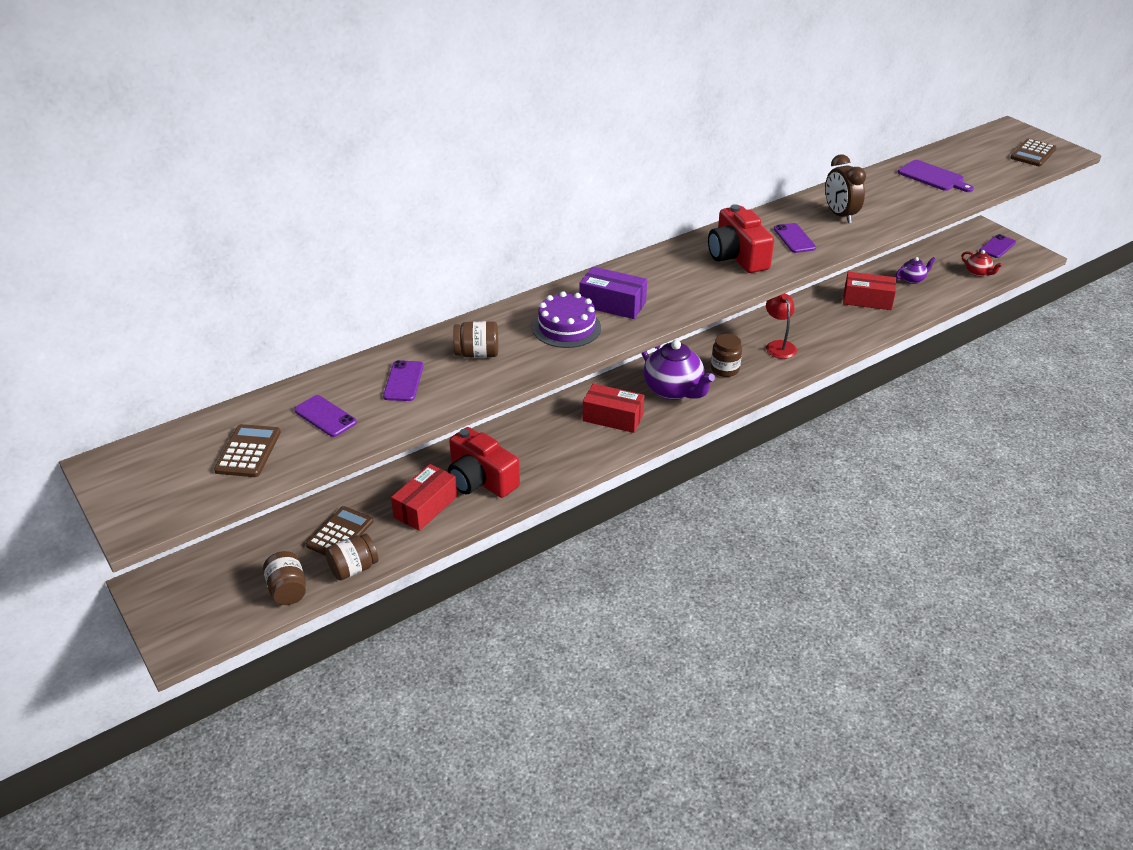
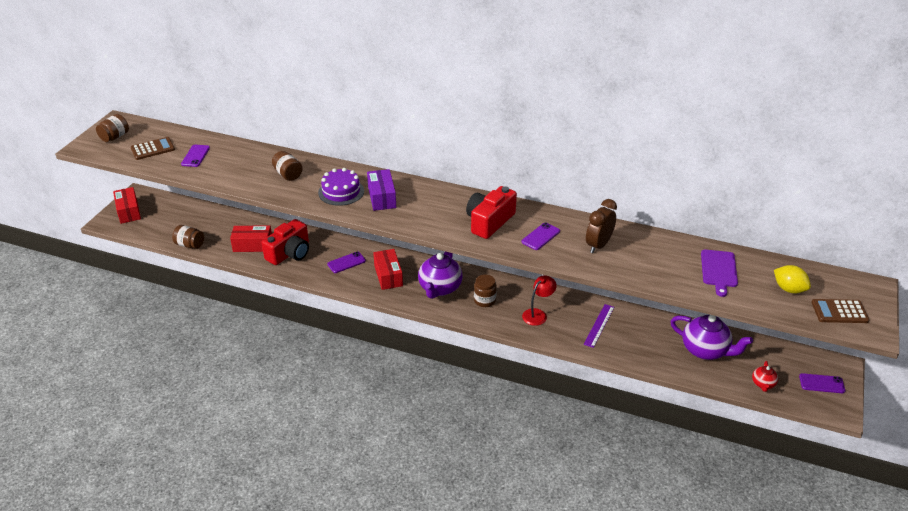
camera: 55 degrees right, 0 degrees up
(288, 590) = (161, 233): brown jar -> brown jar (115, 137)
(340, 533) = (212, 229): brown calculator -> none
(403, 381) = (243, 164): purple phone -> purple phone (346, 262)
(480, 479) = (290, 253): red camera -> red camera turned 150 degrees counterclockwise
(828, 318) = (599, 325): none -> purple ruler
(867, 300) = (646, 336): red box -> red box (129, 211)
(912, 279) = (705, 350): purple teapot -> purple teapot, size x2.01
(986, 160) = (789, 289): none -> yellow lemon

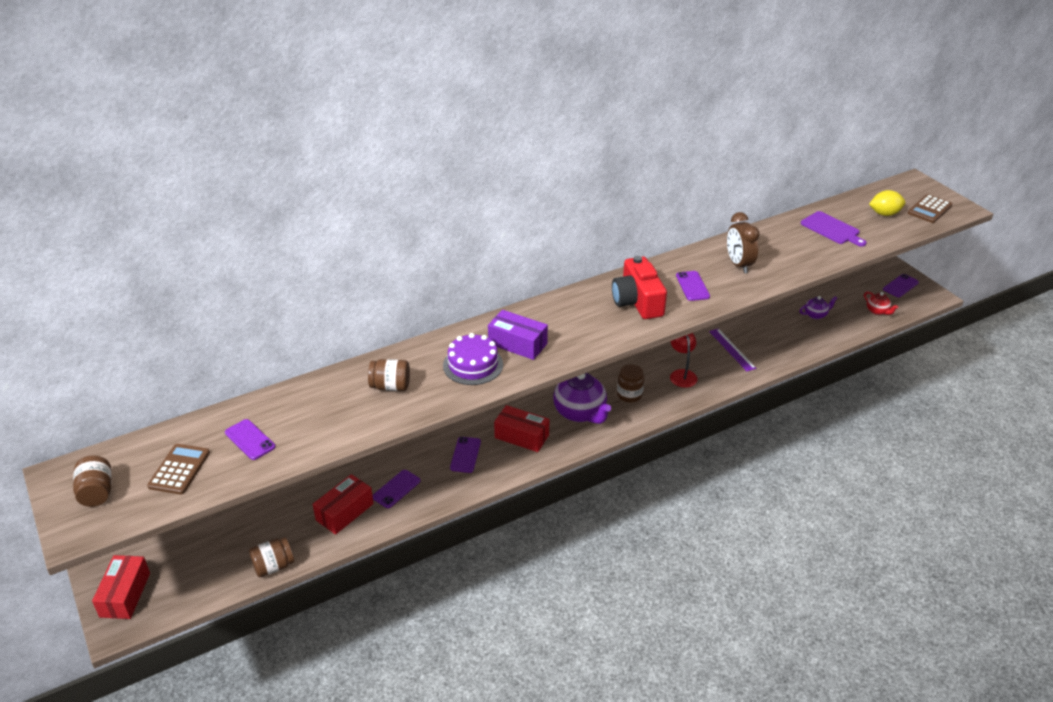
camera: 50 degrees left, 0 degrees up
(129, 211) = (125, 595): red box -> red box turned 75 degrees clockwise
(290, 253) = (396, 489): red camera -> purple phone
(705, 350) = (815, 315): purple teapot -> purple teapot, size x0.50

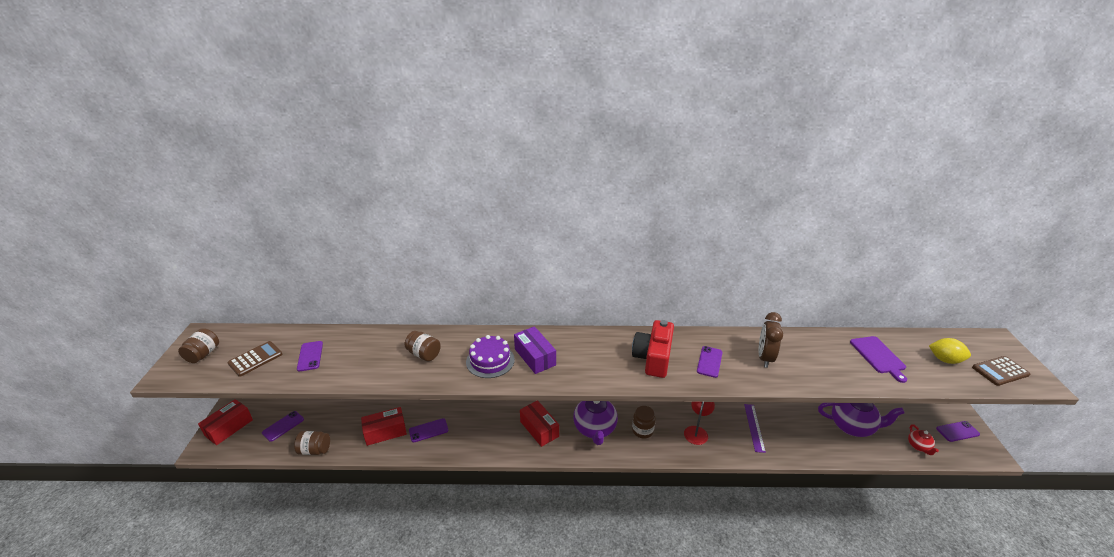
camera: 30 degrees right, 5 degrees down
(465, 455) = (491, 425): purple phone -> purple phone (283, 426)
(815, 315) = (852, 426): purple teapot -> purple teapot, size x2.01

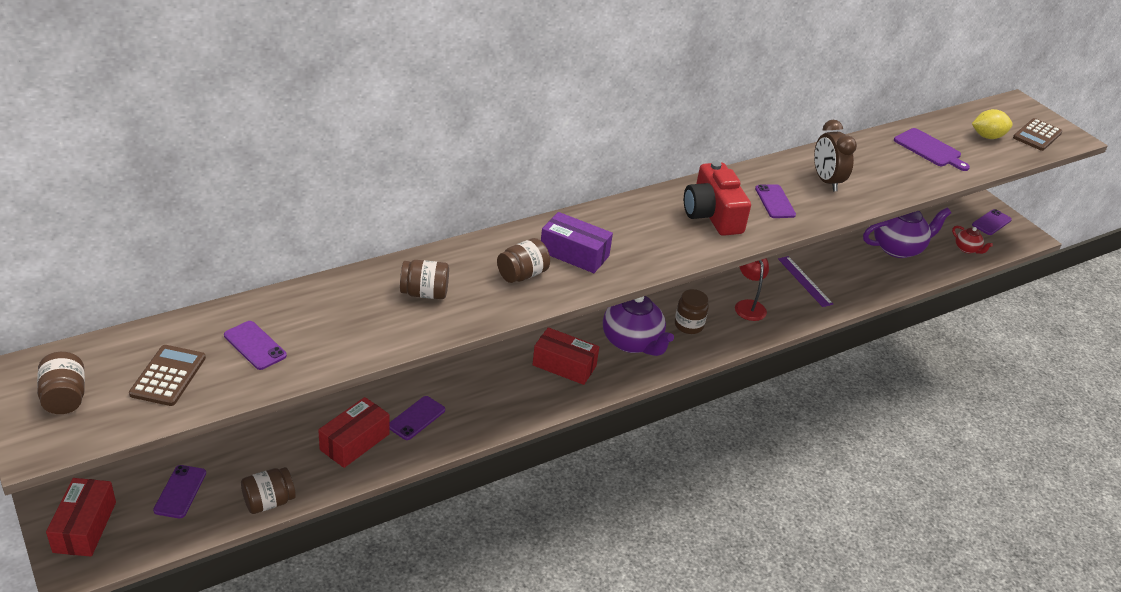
camera: 35 degrees left, 5 degrees up
(490, 360) = (522, 275): purple cake -> brown jar

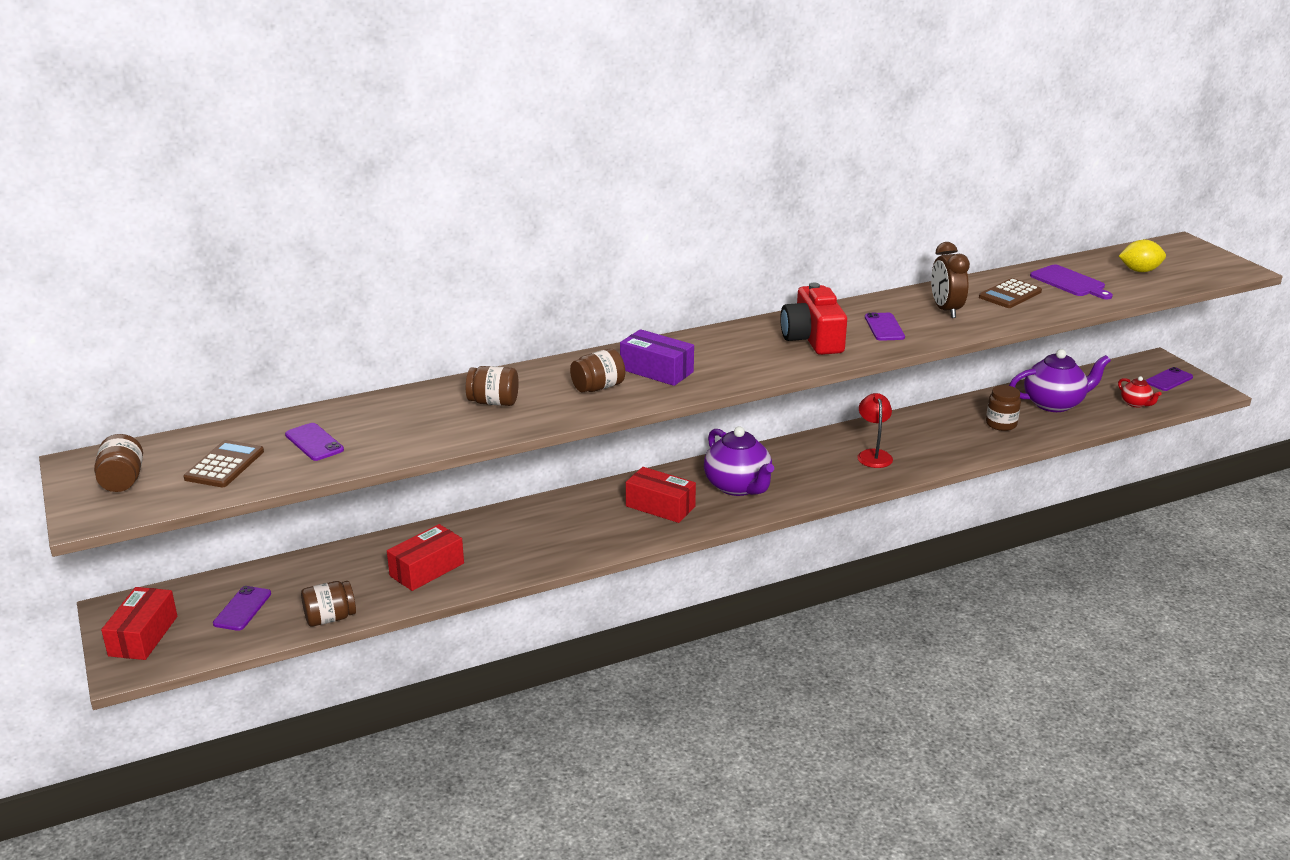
camera: 10 degrees right, 10 degrees down
(416, 418) = (495, 550): purple phone -> none
(689, 325) = (803, 472): brown jar -> brown jar (1001, 424)
(804, 281) = (941, 433): purple ruler -> none
(1037, 135) = (1199, 268): brown calculator -> brown calculator (1010, 294)

